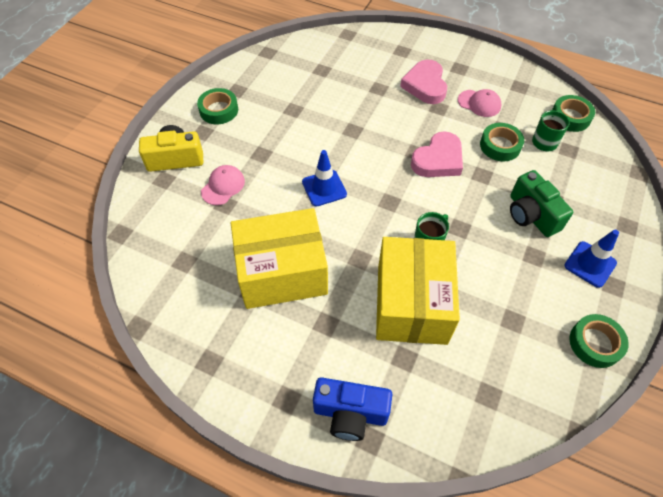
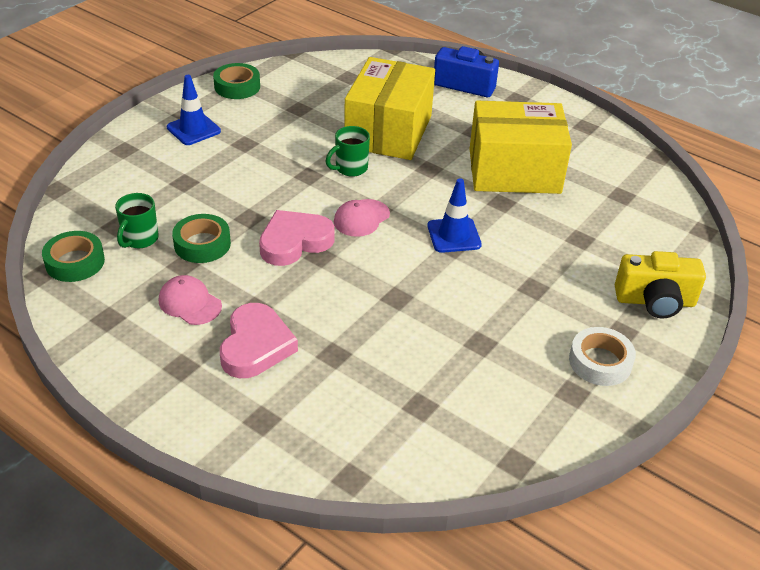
camera: 170 degrees left, 15 degrees down
(219, 110) = (600, 362): green tape -> white tape
(223, 186) = (584, 258): pink cap -> pink cap (361, 218)
(531, 215) = (221, 173): green camera -> none

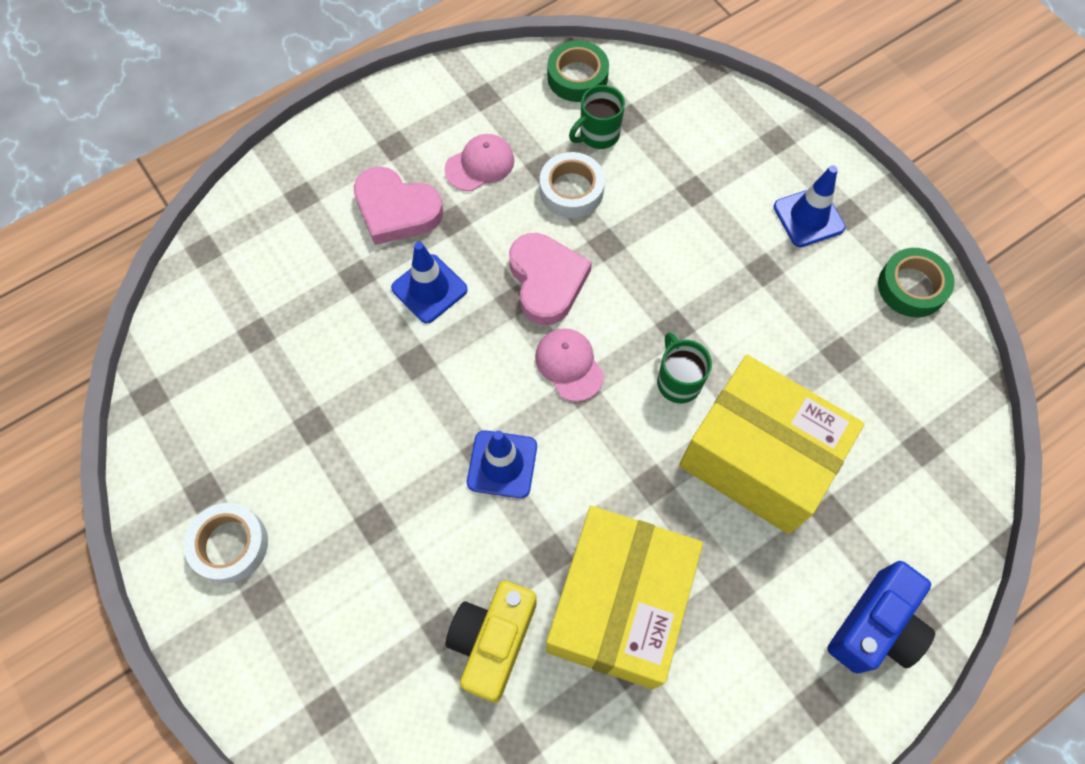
camera: 110 degrees right, 25 degrees up
(139, 239) = (598, 135): green mug -> green mug turned 75 degrees counterclockwise
(202, 244) = (571, 190): green tape -> white tape
(328, 305) = (429, 289): none -> blue traffic cone
(655, 301) = (293, 670): yellow camera -> yellow camera (493, 641)

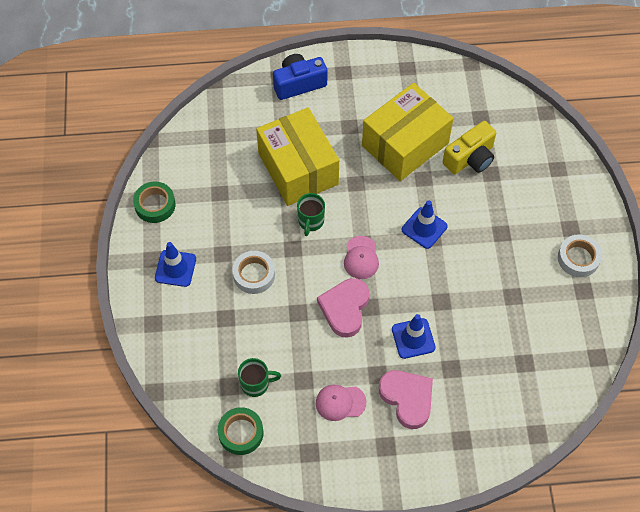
camera: 150 degrees left, 5 degrees down
(571, 190) = (296, 356): white tape -> white tape (254, 274)

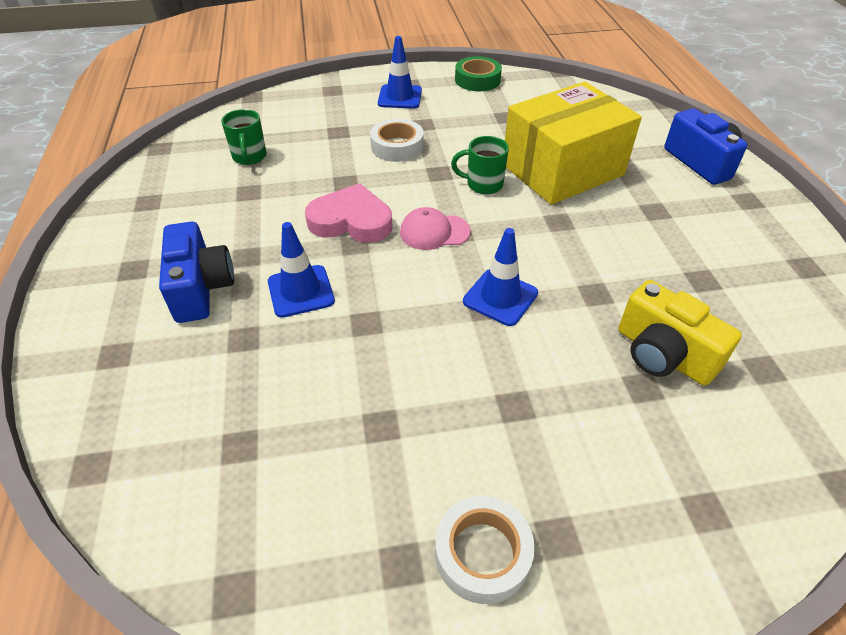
camera: 85 degrees right, 15 degrees down
(241, 433) = (189, 151): green tape -> none
(340, 402) = (210, 224): pink cap -> none
(405, 144) = (652, 269): yellow box -> none
(407, 399) = (201, 288): pink heart -> blue camera

